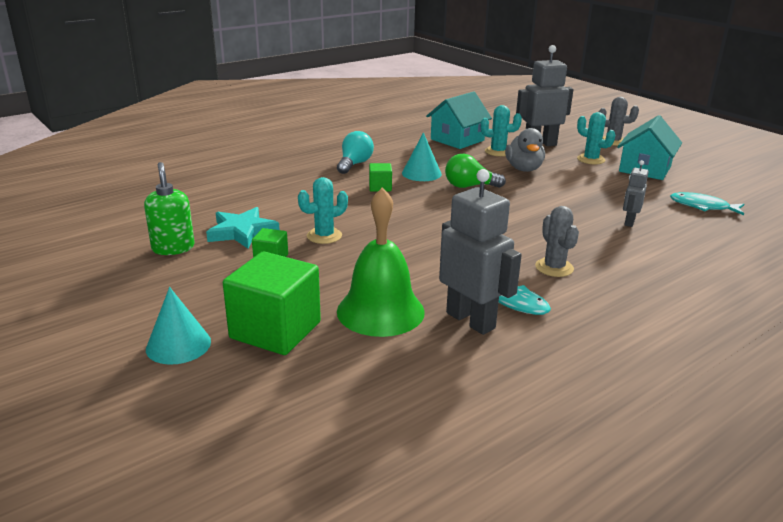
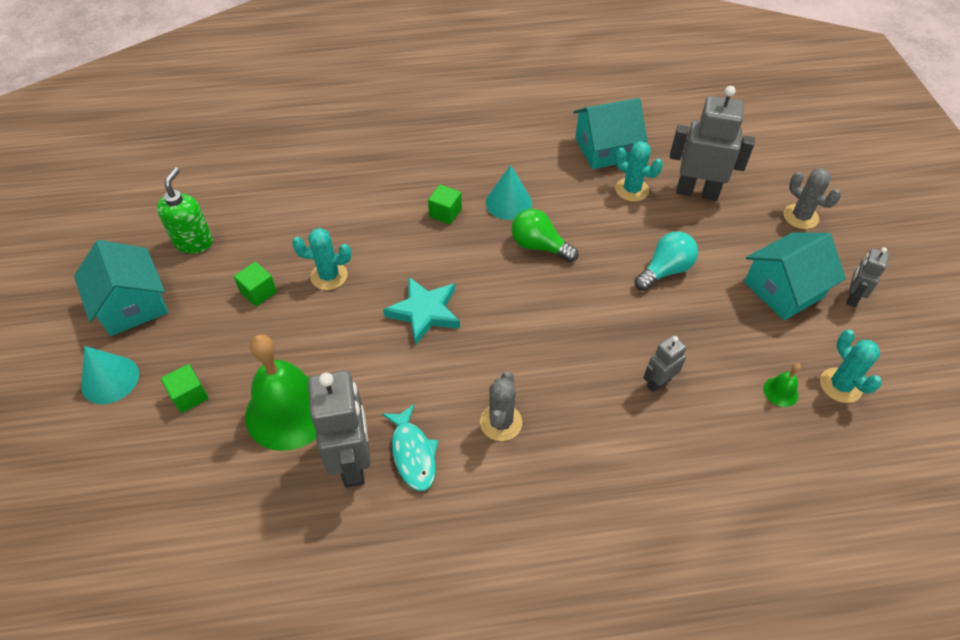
camera: 30 degrees right, 25 degrees up
(150, 296) = (132, 305): none -> turquoise house
(242, 232) = (264, 240): turquoise star -> turquoise star (424, 312)
(275, 330) = (189, 396): green cube -> green cube, size x0.47
(354, 164) = (453, 160): turquoise light bulb -> turquoise light bulb (665, 270)
(524, 169) = (631, 235): grey duck -> none
(591, 159) = (732, 245): turquoise cactus -> turquoise cactus (840, 385)
(685, 163) = (852, 297): none -> grey robot
(702, 206) = (780, 391): turquoise fish -> green bell

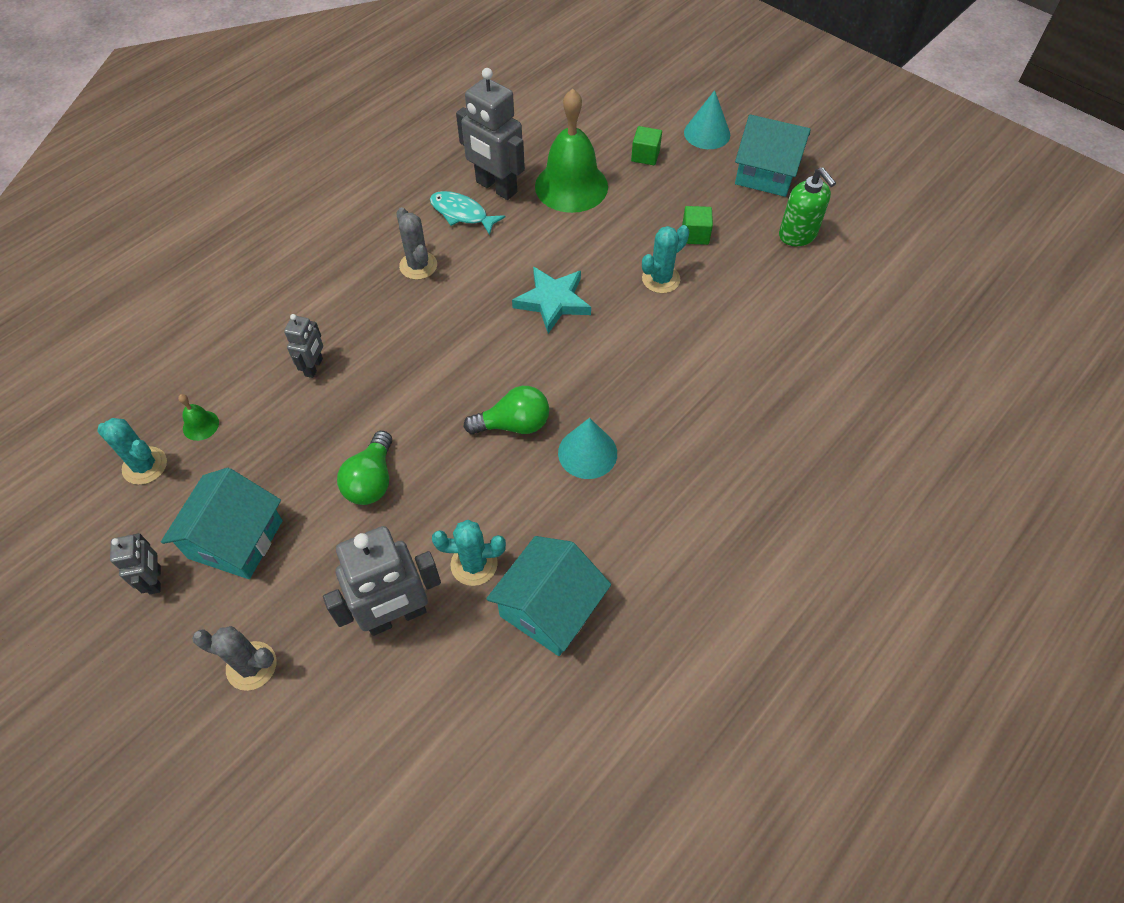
camera: 140 degrees right, 5 degrees up
(445, 213) = (634, 399): green cube -> none
(665, 270) = (371, 480): turquoise light bulb -> green light bulb

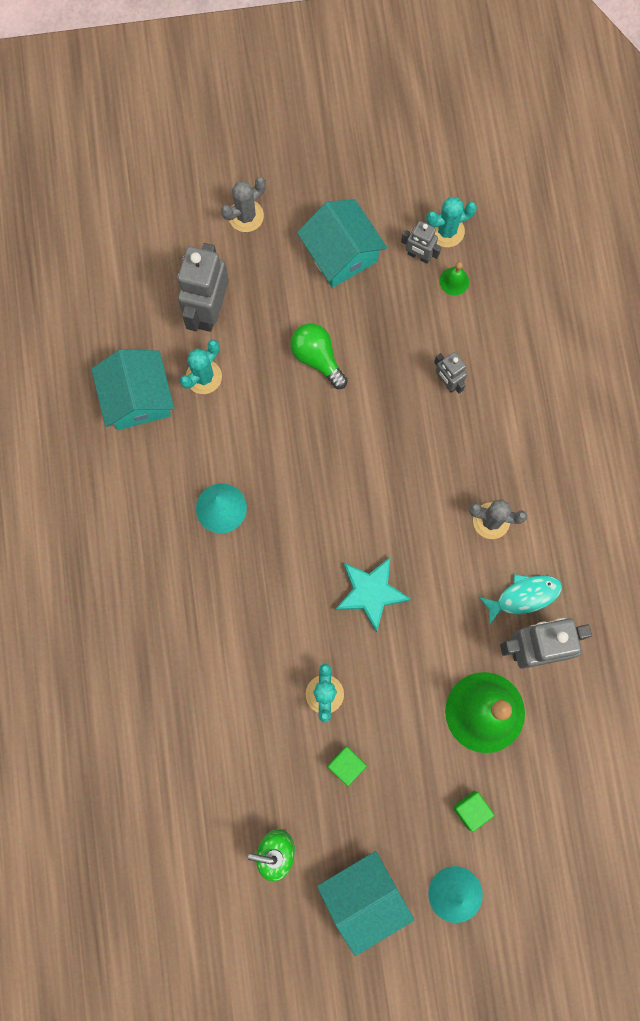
camera: 130 degrees right, 20 degrees up
(155, 580) = (350, 195): grey robot -> grey robot (419, 256)
(514, 424) = (284, 478): green light bulb -> none

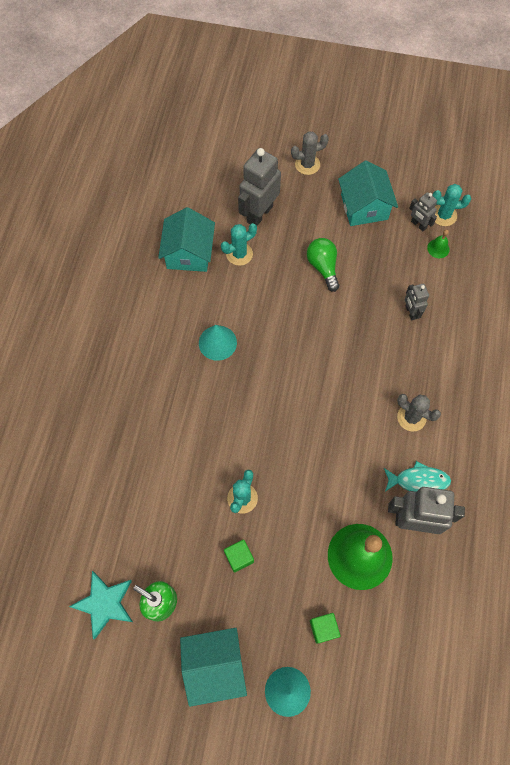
camera: 20 degrees right, 10 degrees down
(370, 593) = (303, 437): turquoise star -> turquoise star (105, 604)

